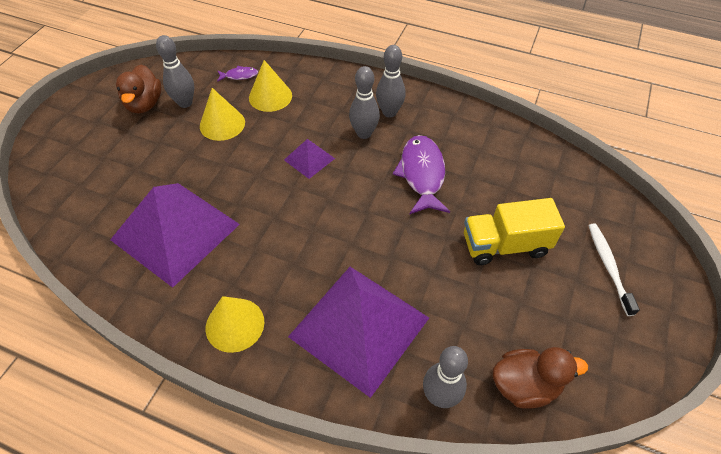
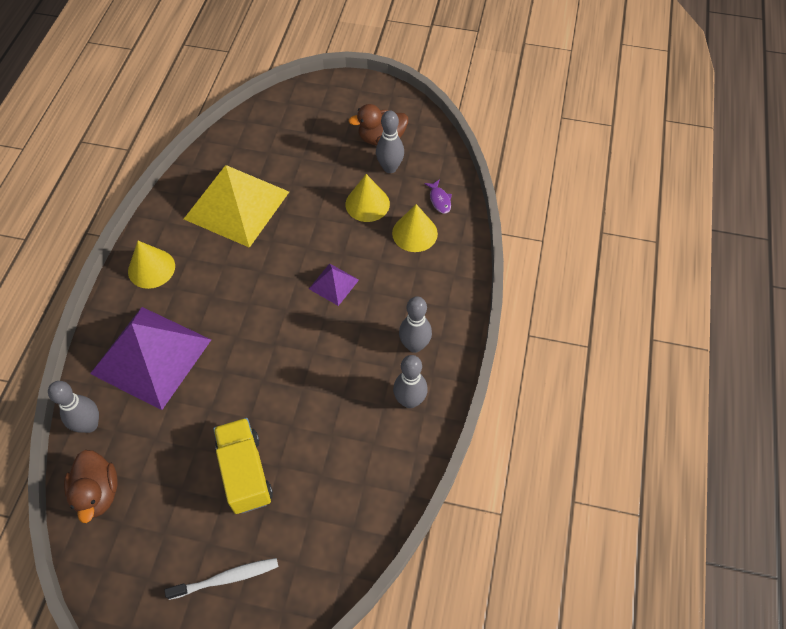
camera: 80 degrees right, 5 degrees up
(175, 232) = (236, 205): purple pyramid -> yellow pyramid
(364, 133) = (377, 326): grey bowling pin -> grey bowling pin (409, 400)
(422, 174) = (328, 387): purple fish -> none

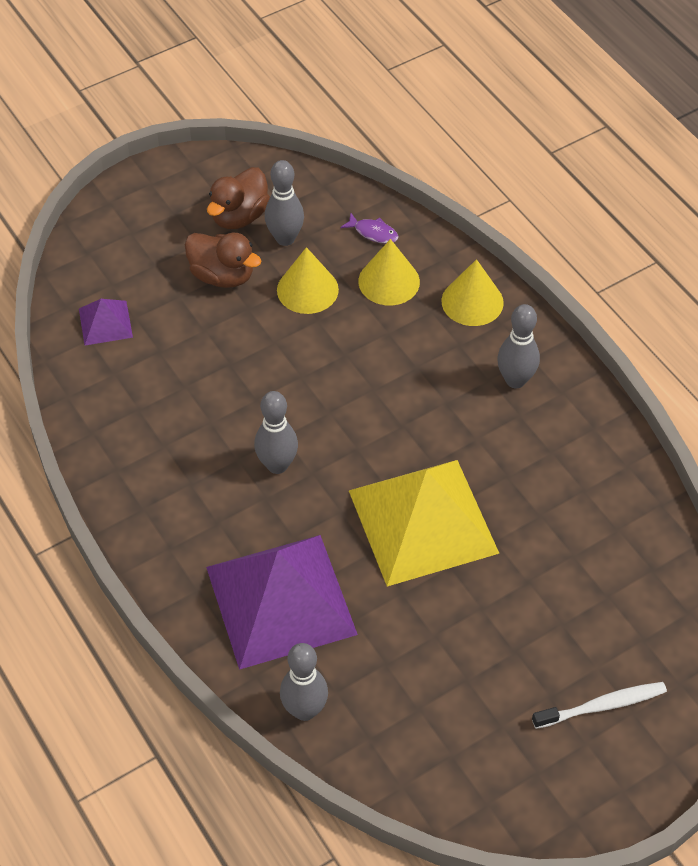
camera: 45 degrees left, 5 degrees down
(98, 493) = (395, 754): brown duck -> brown duck (222, 276)
(151, 268) = (165, 525): yellow cone -> yellow cone (472, 301)
(226, 578) = (602, 705): white toothbrush -> white toothbrush turned 45 degrees clockwise
(236, 205) = (172, 394): yellow pyramid -> yellow pyramid (422, 521)
(245, 472) = (506, 613): yellow truck -> none
(333, 284) = (372, 388): purple pyramid -> purple pyramid (105, 323)
(409, 400) = (569, 429): grey bowling pin -> grey bowling pin (277, 465)

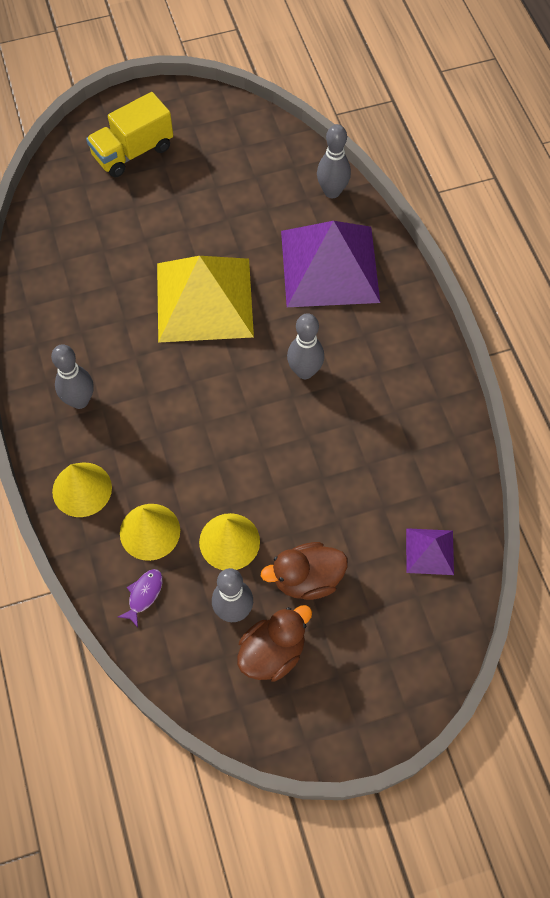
camera: 165 degrees left, 10 degrees up
(222, 276) = (307, 579): brown duck -> brown duck turned 60 degrees counterclockwise
(373, 233) = (144, 595): purple fish -> purple fish turned 75 degrees clockwise
(602, 705) = (133, 152): white toothbrush -> yellow truck

